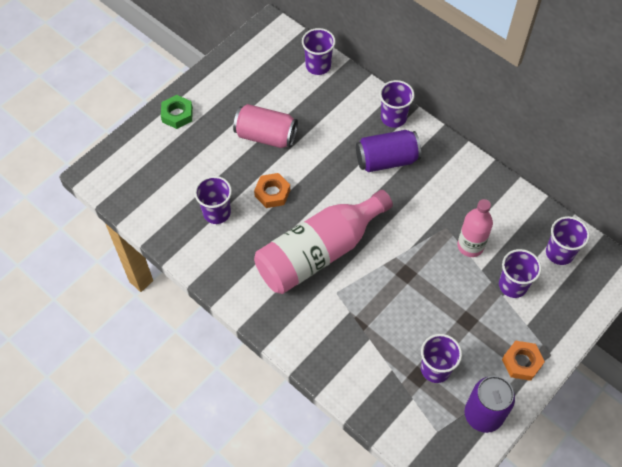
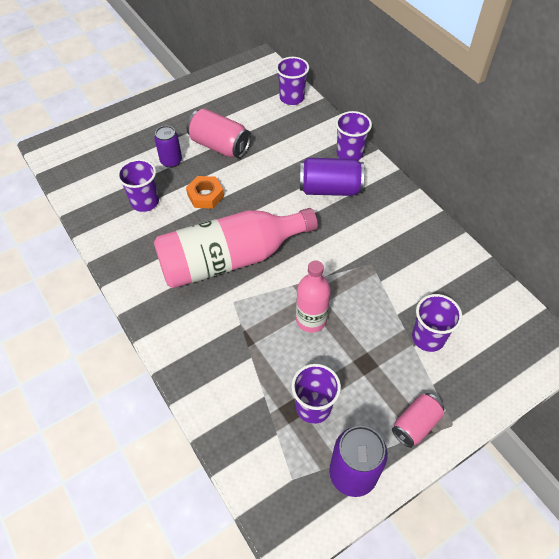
camera: 15 degrees right, 5 degrees down
(177, 114) = (145, 113): green nut -> none
(225, 163) = (171, 161): none -> purple can
(470, 246) = (392, 287): pink bottle -> pink bottle (311, 320)
(521, 362) = (415, 424): orange nut -> pink can
(559, 253) = (490, 316): purple cup -> none

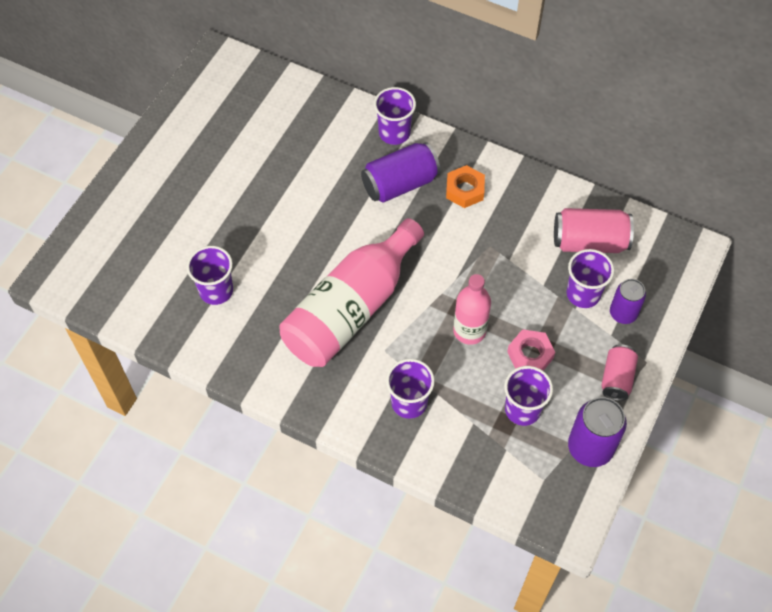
camera: 30 degrees left, 5 degrees up
(171, 161) = (209, 230): purple can -> purple can (623, 313)
(205, 196) = (276, 252): orange nut -> orange nut (465, 190)
(219, 146) = (249, 187): pink can -> pink can (589, 242)
(291, 98) = (288, 91): purple cup -> purple cup (409, 402)
(349, 365) = (530, 355): none -> pink nut

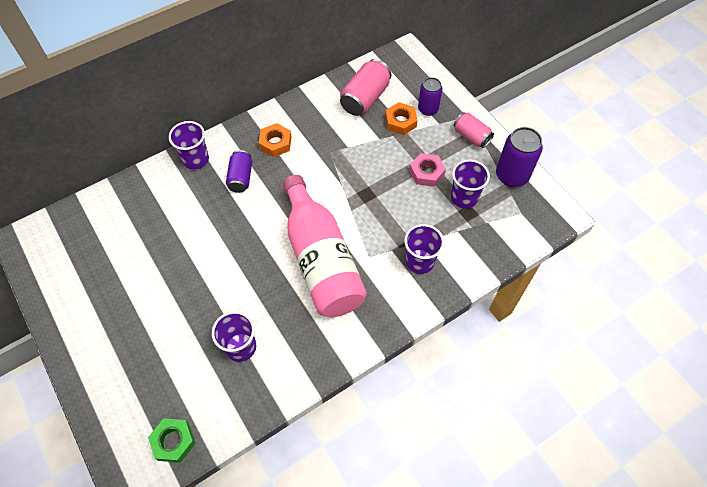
camera: 60 degrees left, 0 degrees up
(100, 289) = (173, 441): none -> green nut
(400, 184) = (241, 178): purple can -> purple can, size x0.65
(469, 331) = (387, 197): pink bottle -> none
(583, 294) = (400, 121): purple cup -> orange nut

